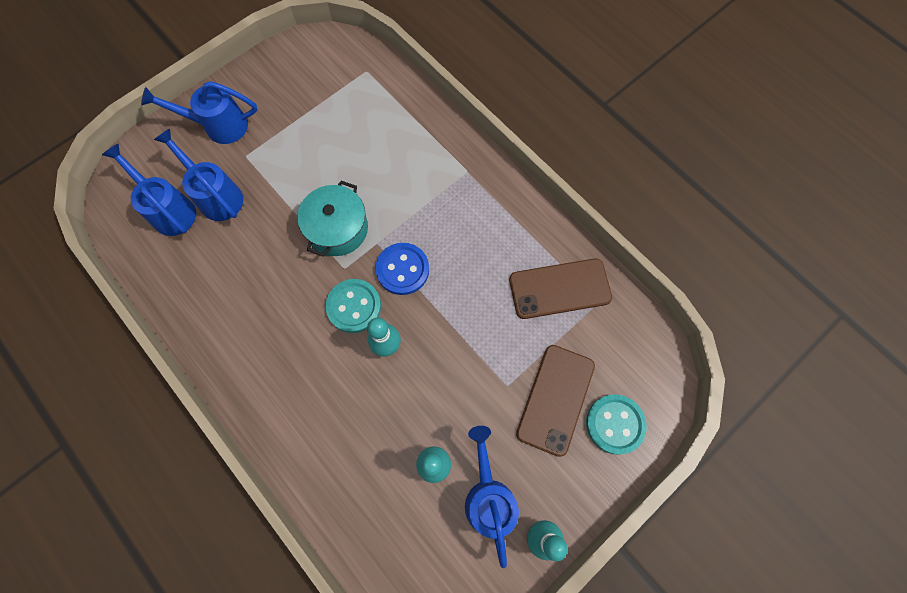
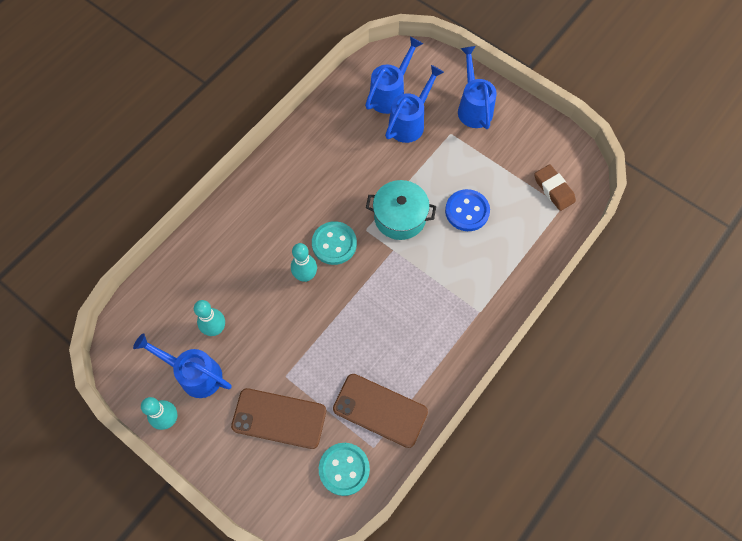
camera: 80 degrees right, 5 degrees down
(345, 73) = (553, 189): none -> brown eraser
(402, 269) = (373, 275): blue button -> blue button (467, 211)
(488, 497) = (194, 374): blue watering can -> blue watering can turned 135 degrees counterclockwise
(559, 288) = (380, 410): brown phone -> brown phone turned 45 degrees counterclockwise
(615, 424) = (264, 472): turquoise button -> turquoise button (344, 469)

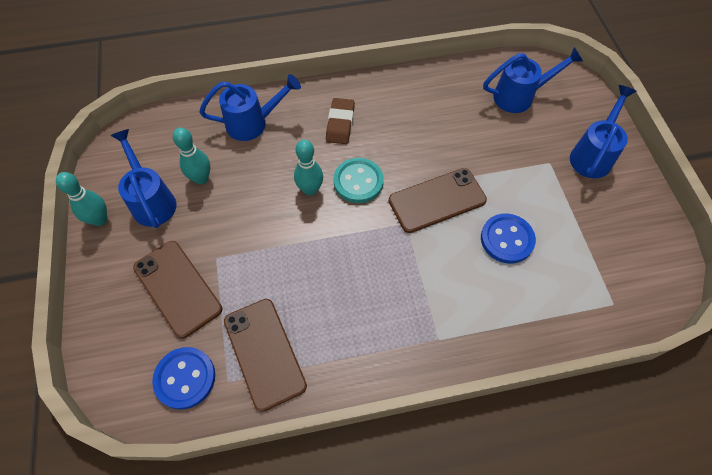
camera: 40 degrees right, 5 degrees down
(344, 469) = (185, 378): turquoise button -> blue button
(400, 217) = (437, 200): turquoise pot -> brown phone
(410, 122) = (517, 130): blue watering can -> blue watering can (253, 123)
(553, 189) = (617, 282): brown eraser -> brown eraser (340, 124)

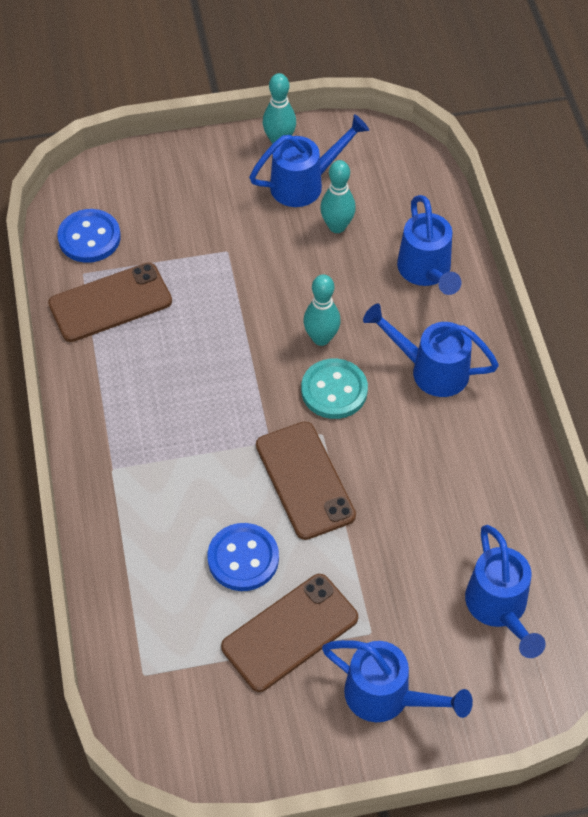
camera: 90 degrees right, 5 degrees down
(177, 288) = (191, 220): brown phone -> brown phone (290, 632)
(340, 124) = (431, 370): brown eraser -> blue watering can

